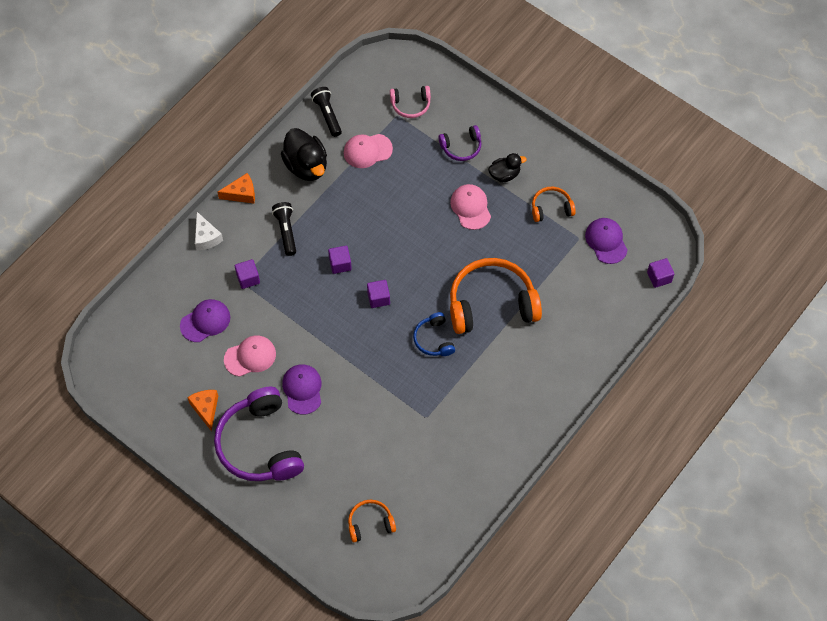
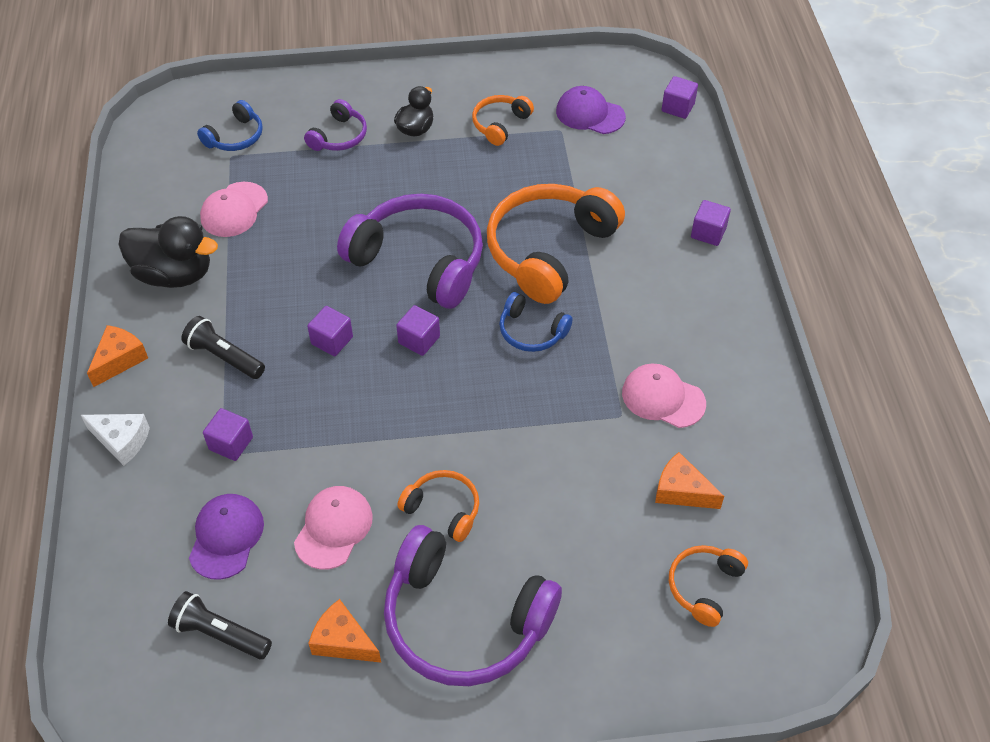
camera: 45 degrees left, 10 degrees down
(302, 389) = (443, 509): purple cap -> orange headphones
(327, 115) = (144, 209): black flashlight -> black flashlight (220, 634)
(410, 105) = (235, 137): pink headphones -> blue headphones
(410, 475) = (681, 491): none -> orange cheese
(424, 255) = (419, 261): none -> purple headphones
(470, 207) = (416, 181): pink cap -> pink cap (663, 398)
(582, 363) = (708, 233): none -> purple cube

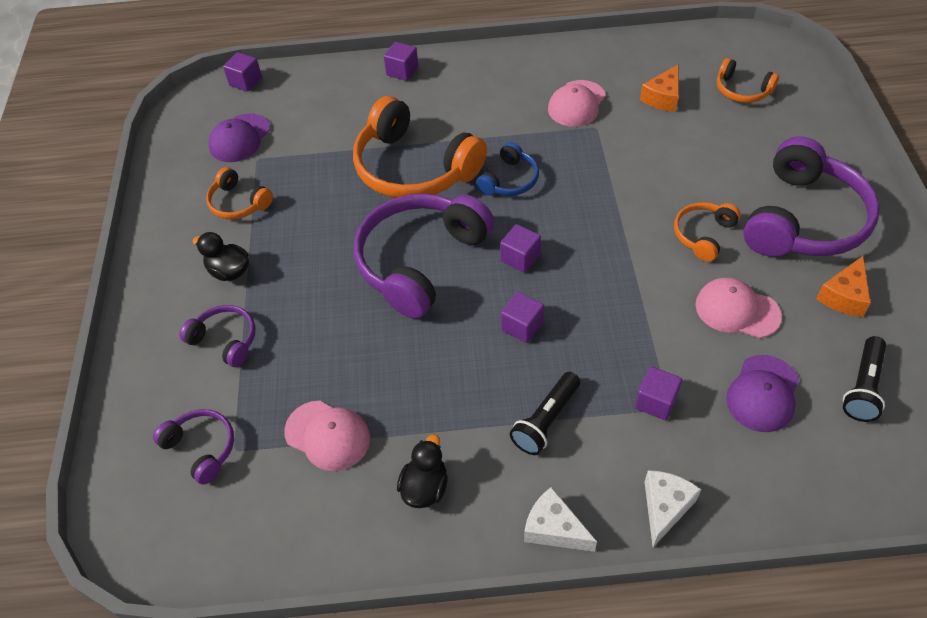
camera: 85 degrees left, 0 degrees up
(119, 360) = (554, 529): orange cheese -> white cheese
(174, 274) = (425, 487): black duck -> black duck, size x0.59
(226, 537) = (763, 393): purple cap -> purple cap turned 75 degrees counterclockwise
(235, 137) = (201, 448): blue headphones -> purple headphones

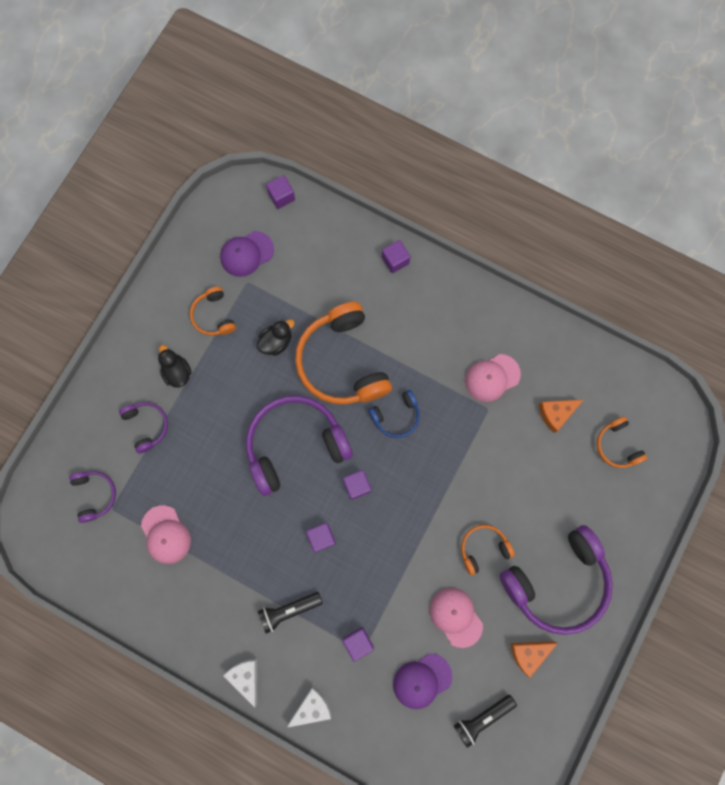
camera: 30 degrees right, 25 degrees up
(425, 487) = (196, 604): black duck -> black duck (276, 342)

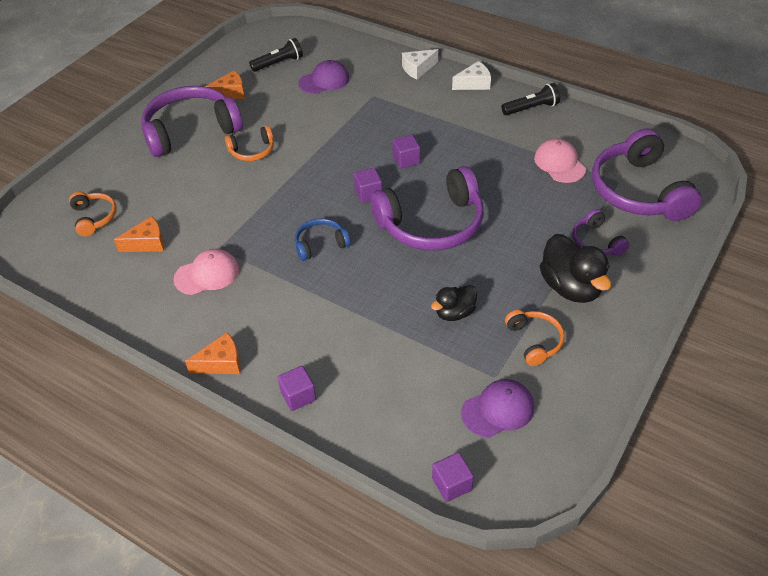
camera: 175 degrees left, 30 degrees down
(95, 495) = (638, 191): purple headphones -> purple headphones, size x2.05
(177, 372) = (571, 287): black duck -> black duck, size x1.69
(246, 677) = (474, 84): white cheese -> white cheese turned 90 degrees counterclockwise
(289, 610) = (437, 118): black flashlight -> black flashlight (531, 108)
(342, 362) = (376, 292): orange headphones -> none
(358, 642) = (376, 100): purple cube -> none
(456, 617) = (288, 112): pink cap -> none
(459, 287) = (221, 363): none -> orange cheese

